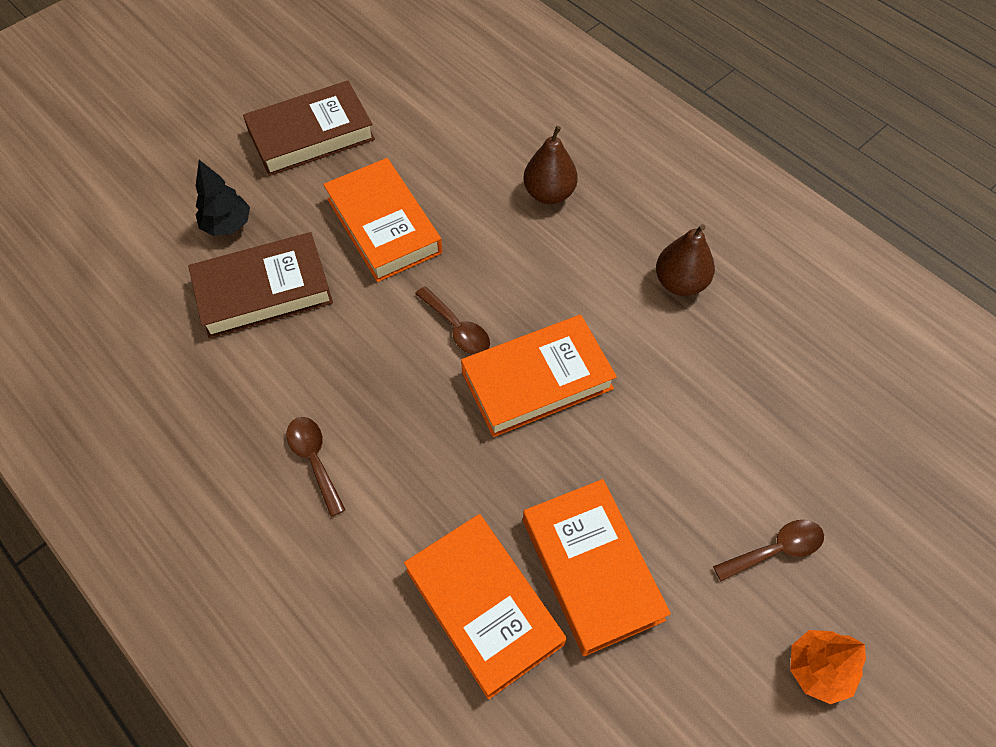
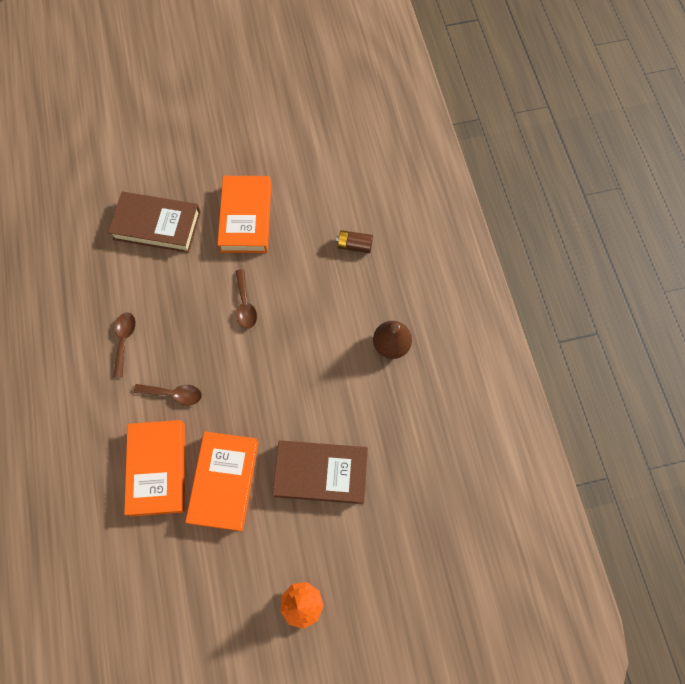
camera: 30 degrees right, 10 degrees up
(227, 225) = (162, 173): black tree -> none
(311, 135) = (242, 135): brown book -> brown book (321, 473)
(537, 380) = (267, 360): orange book -> none
(549, 193) = (354, 245): brown pear -> brown battery
(775, 550) = (327, 530): brown spoon -> brown spoon (174, 394)

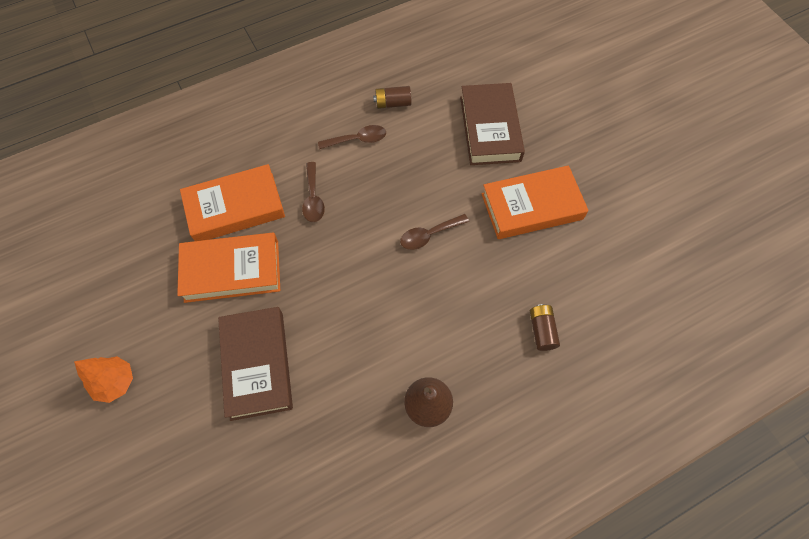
camera: 75 degrees right, 5 degrees down
(96, 299) = (393, 103): none -> brown battery

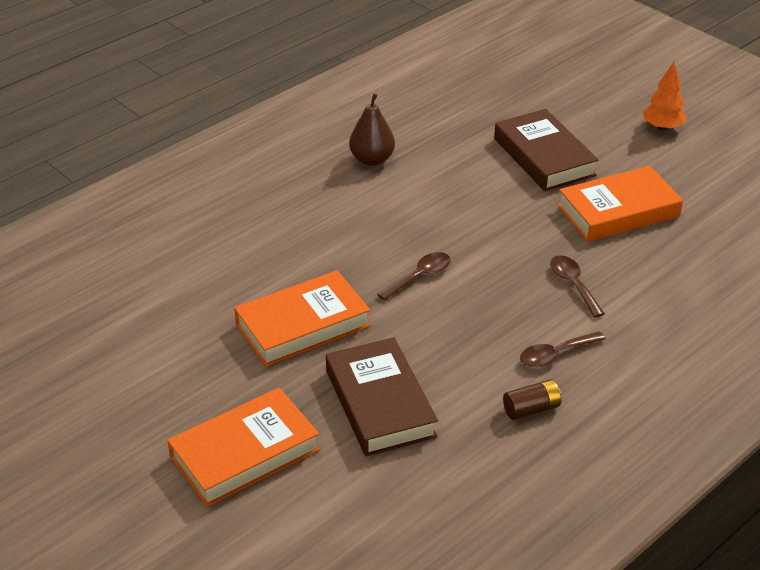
camera: 165 degrees right, 25 degrees down
(235, 207) = (657, 260): orange book -> orange book (245, 453)
(541, 330) = (272, 224): brown battery -> none

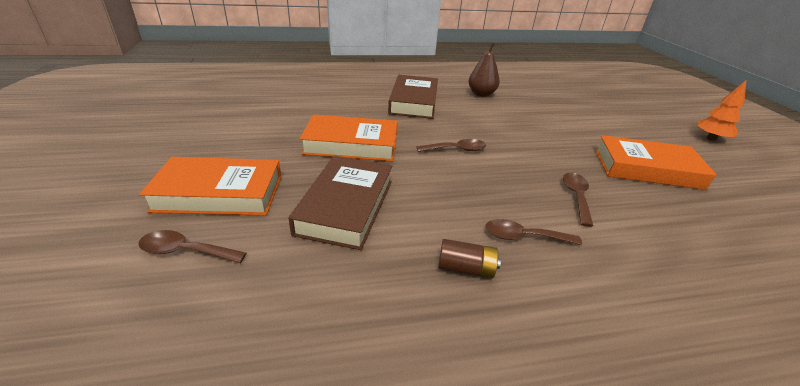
camera: 30 degrees right, 5 degrees down
(295, 516) = (186, 251): none -> brown spoon
(544, 157) = (601, 125): brown book -> brown book (414, 102)

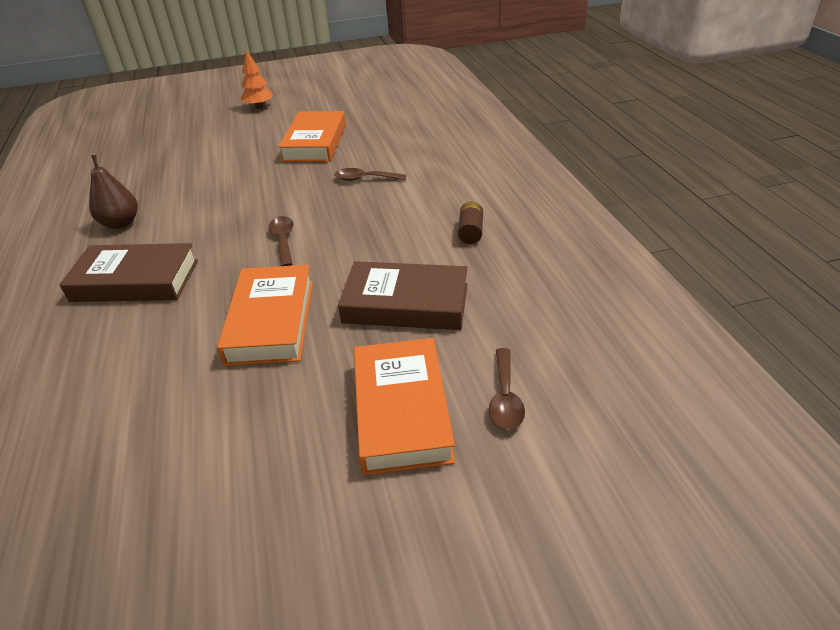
camera: 90 degrees left, 5 degrees up
(524, 237) = (425, 206): brown spoon -> none

